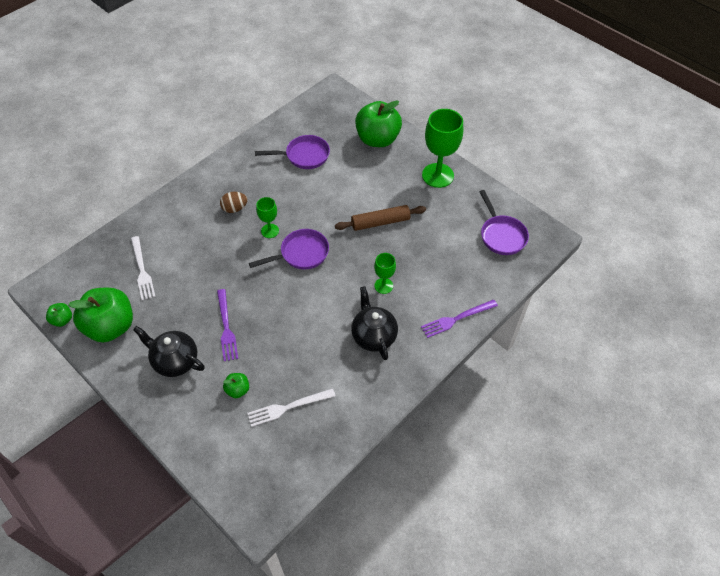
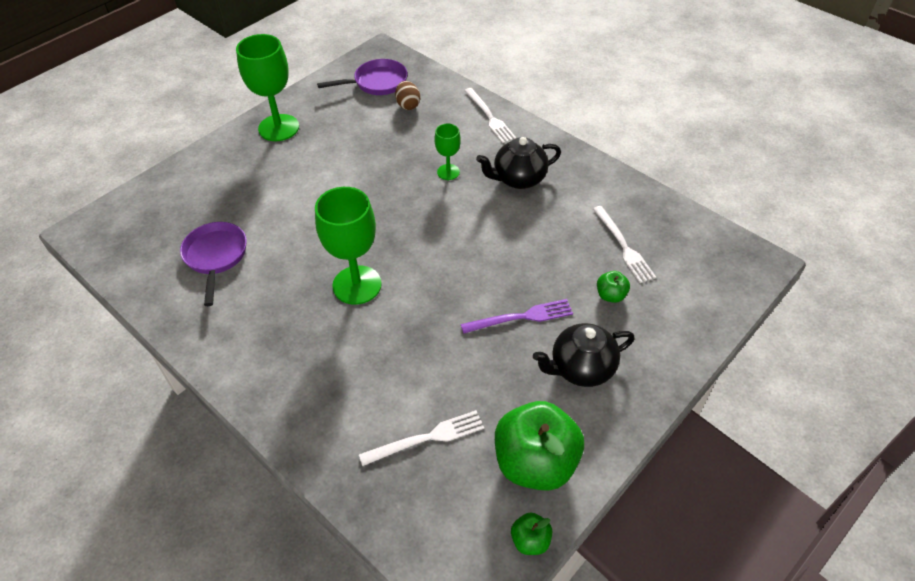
camera: 90 degrees left, 5 degrees down
(175, 361) = (581, 368): black teapot -> black teapot turned 45 degrees clockwise
(234, 208) = (310, 331): brown egg -> brown egg (408, 105)
(270, 231) = (357, 285): green goblet -> green goblet, size x1.89
(301, 253) = (398, 249): purple pan -> none
(377, 139) = (201, 181): green apple -> none
(380, 222) = (350, 176): brown rolling pin -> none
(457, 318) = (489, 117): purple fork -> white fork

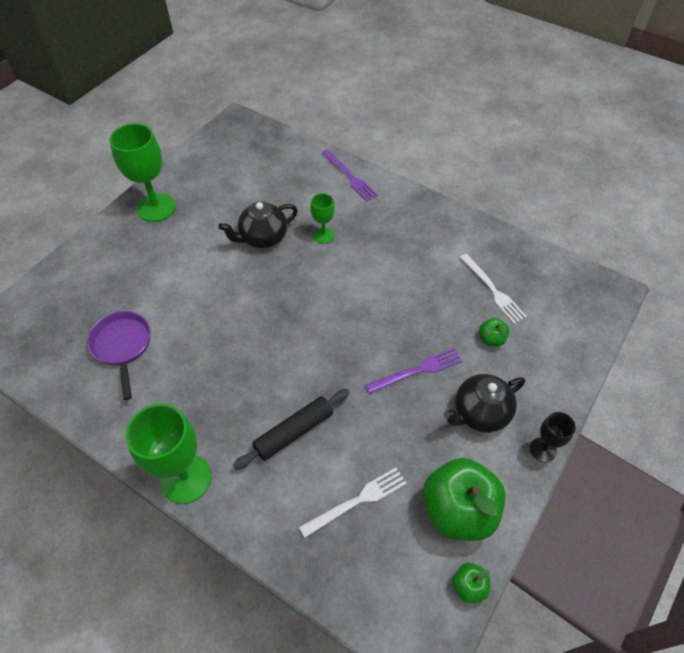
camera: 10 degrees left, 5 degrees up
(357, 285) = (262, 358): green goblet -> green goblet (185, 478)
(374, 361) = (294, 432): none -> black rolling pin
(377, 83) = (239, 153): purple pan -> none
(408, 105) = (273, 172): brown egg -> none
(489, 117) = (349, 177): white fork -> purple fork
(518, 179) = (388, 235): black teapot -> black teapot (263, 238)
(644, 415) = (543, 449): none -> black goblet

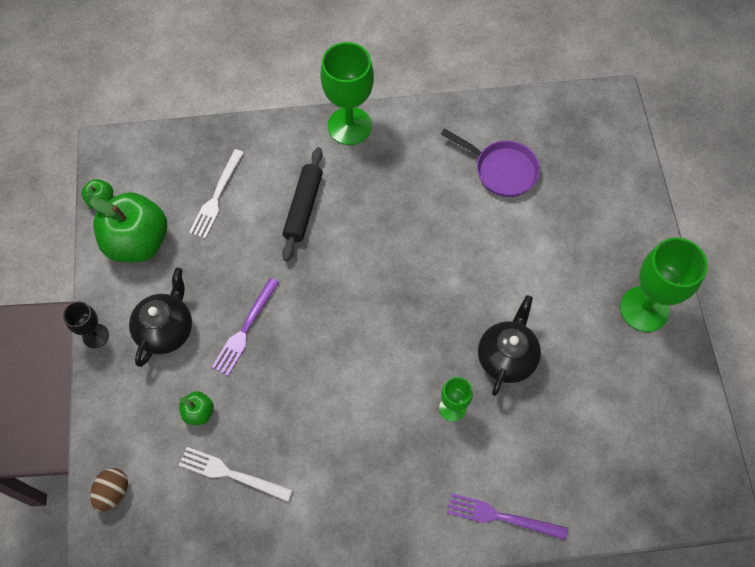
camera: 140 degrees right, 10 degrees up
(583, 331) = (113, 492): none -> brown egg

